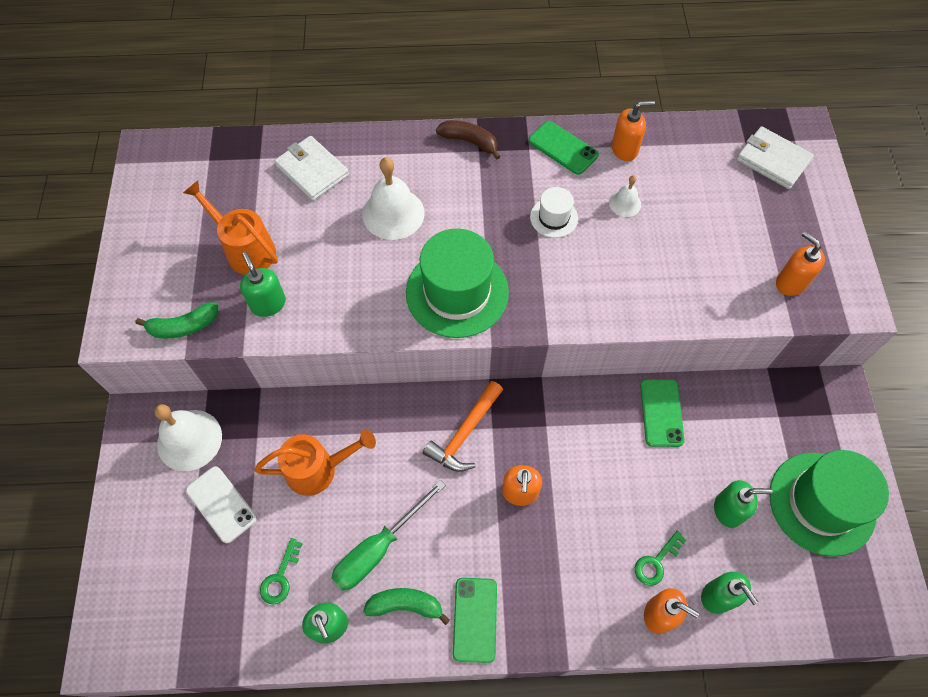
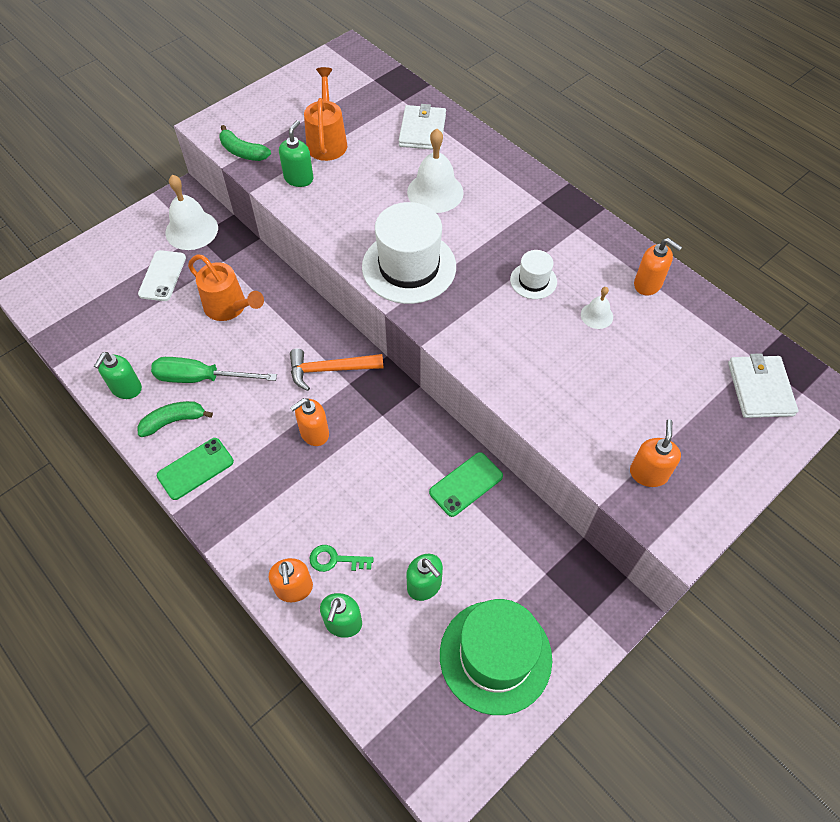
camera: 50 degrees right, 5 degrees down
(280, 577) = (138, 340): green key -> none
(406, 605) = (174, 421): green banana -> green banana turned 75 degrees counterclockwise
(457, 292) = (409, 267): green hat -> white hat
(470, 141) = (543, 192): brown banana -> none
(563, 148) = (602, 247): green phone -> none

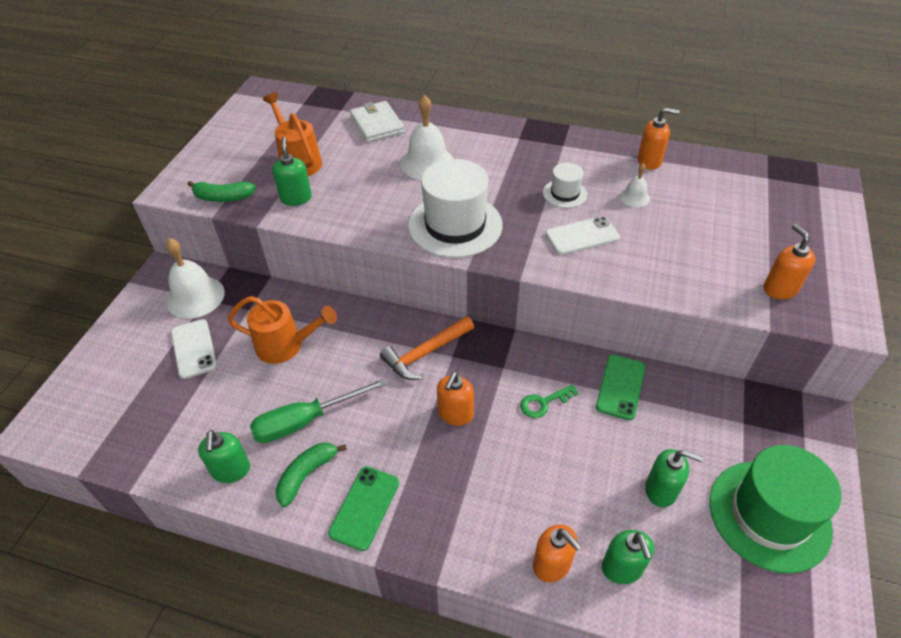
camera: 30 degrees left, 10 degrees down
(335, 560) = (567, 514): green key -> green key (543, 403)
(511, 331) = (582, 236): none -> white phone
(760, 389) = (791, 195): white wallet -> none

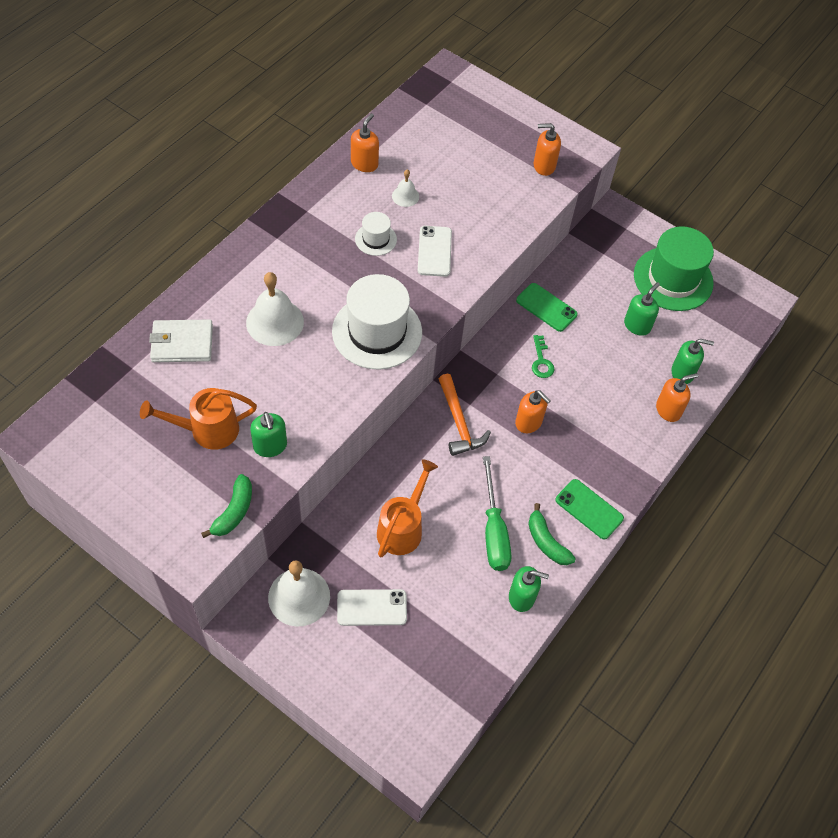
camera: 75 degrees left, 10 degrees up
(296, 198) = (270, 446): green soap dispenser -> green soap dispenser turned 120 degrees counterclockwise

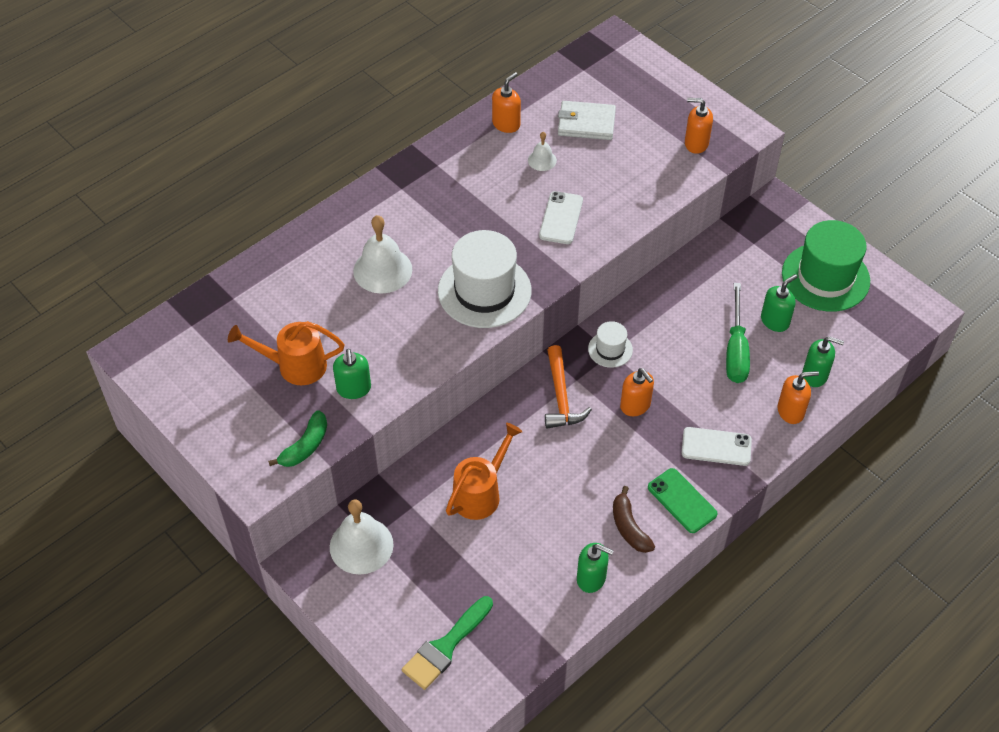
camera: 15 degrees right, 5 degrees down
(182, 343) = (286, 280): white wallet -> white wallet (586, 123)
(372, 607) = (433, 566): white phone -> white phone (716, 447)
(376, 239) = (502, 200): white hat -> white hat (610, 349)
(399, 686) = (445, 647): none -> green brush
(493, 530) = (575, 508): green screwdriver -> green screwdriver (736, 350)
(541, 361) = (662, 345): green key -> none
(546, 307) = (679, 292): green phone -> none
(546, 542) = (629, 527): green banana -> brown banana

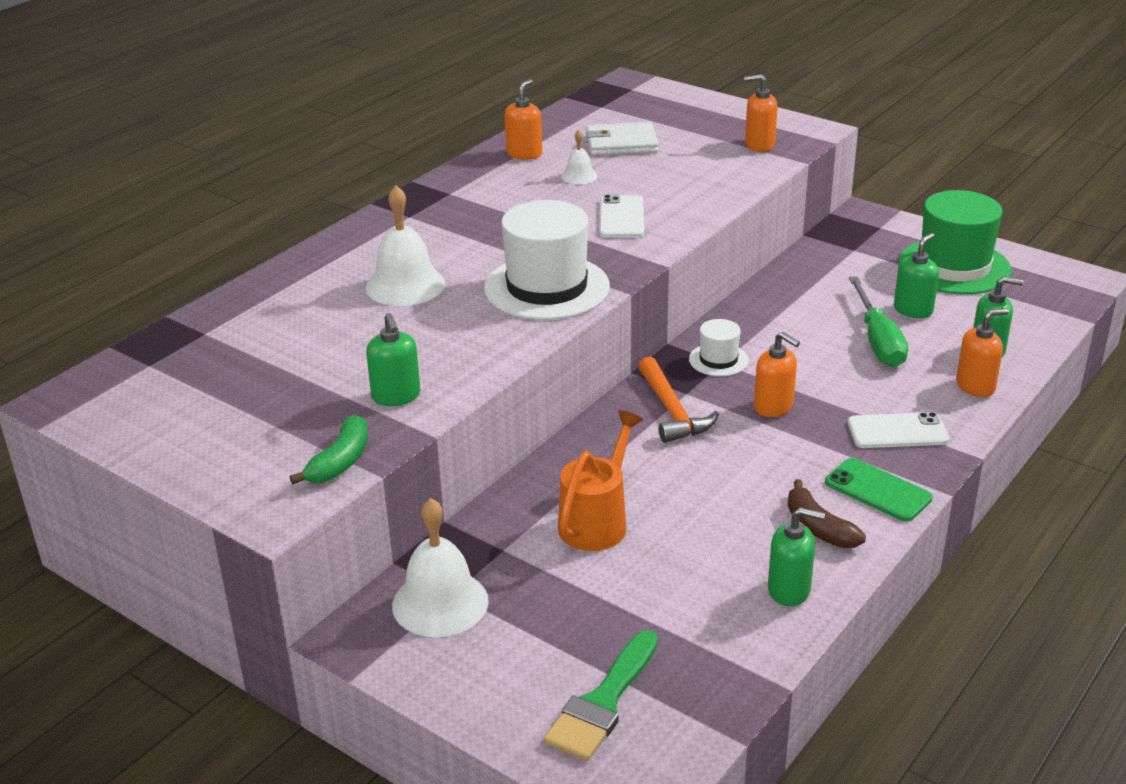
camera: 10 degrees left, 20 degrees down
(294, 366) = (305, 385): orange watering can -> none

